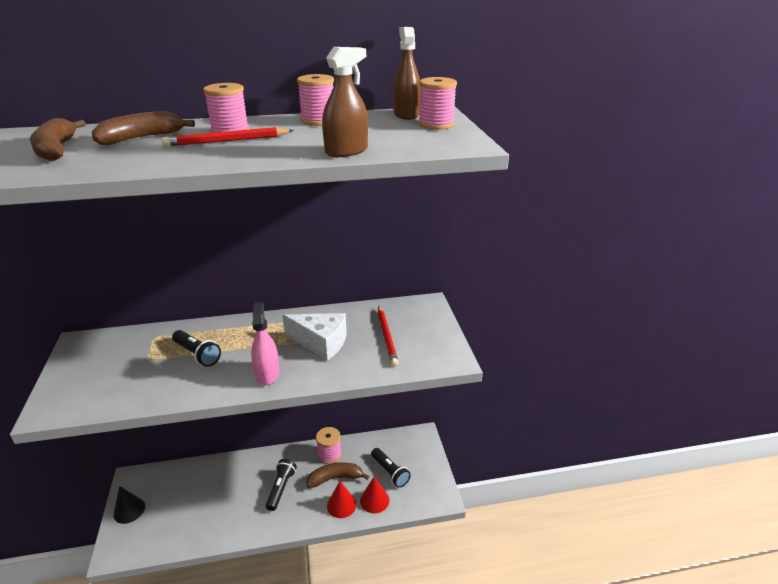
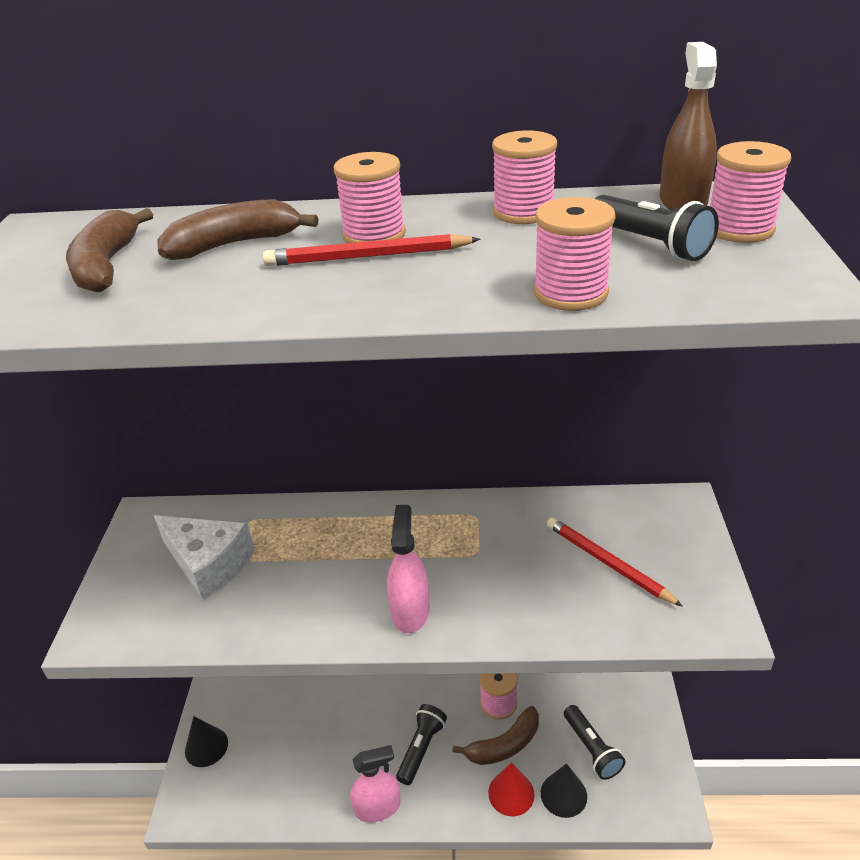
camera: 15 degrees right, 5 degrees up
(197, 354) = (307, 561): black flashlight -> black flashlight (650, 244)
(254, 527) = (377, 807): none -> pink spray bottle
(321, 342) = (499, 561): white cheese -> white cheese (209, 564)
(335, 478) = (504, 745): brown banana -> brown banana turned 150 degrees clockwise
(346, 151) = (570, 293): brown spray bottle -> pink spool
(374, 500) = (563, 794): red cone -> black cone
(386, 337) = (608, 563): red pencil -> red pencil turned 135 degrees clockwise

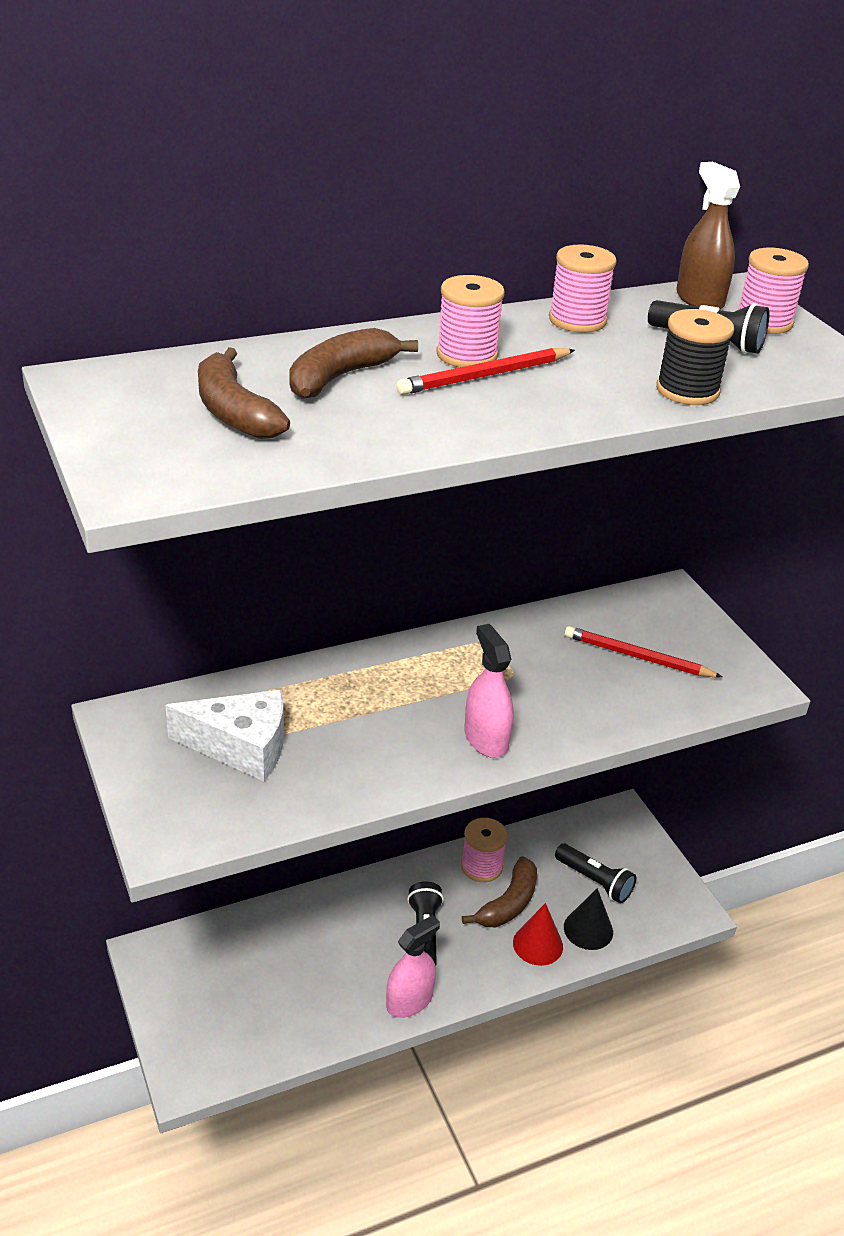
camera: 30 degrees left, 0 degrees up
(206, 747) = (174, 1006): black cone -> none
(570, 293) = (687, 390): pink spool -> black spool

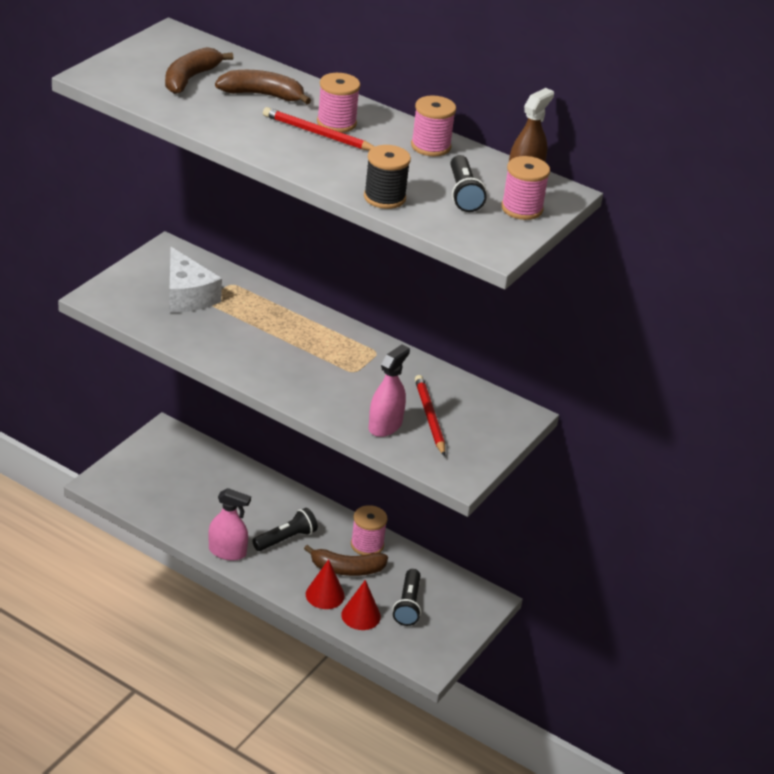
camera: 55 degrees right, 0 degrees up
(486, 739) = (283, 378): pink spray bottle -> pink spray bottle (385, 426)
(588, 929) = (361, 615): black cone -> red cone

